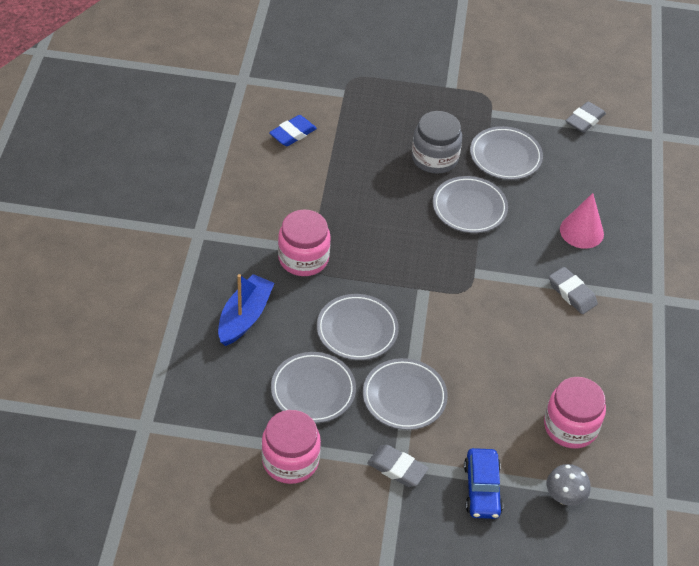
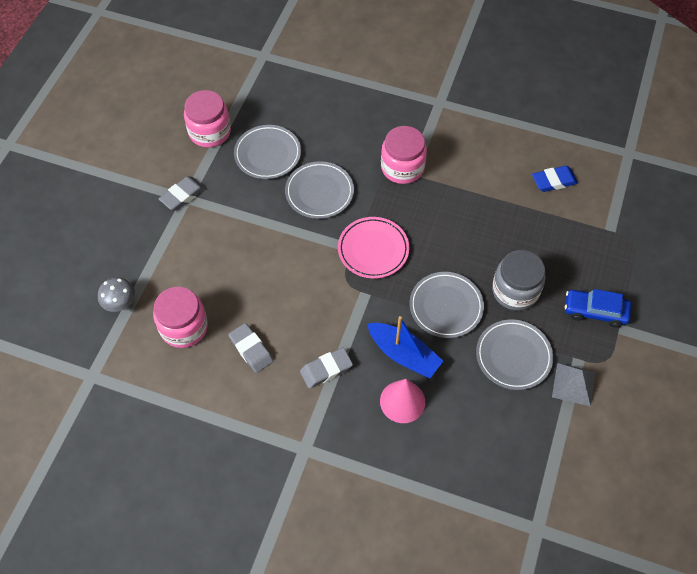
camera: 105 degrees right, 10 degrees up
(244, 317) = (348, 121): blue boat -> blue boat (403, 355)
(293, 134) = (554, 181): blue eraser -> blue eraser turned 75 degrees counterclockwise
(404, 397) = (246, 213): grey plate -> none
(420, 272) = (373, 249): none -> pink plate
(482, 489) = (147, 248): blue car -> blue car (595, 311)
(518, 116) = (573, 384): none -> grey pyramid
(584, 120) = (565, 453): grey eraser -> grey eraser (251, 349)

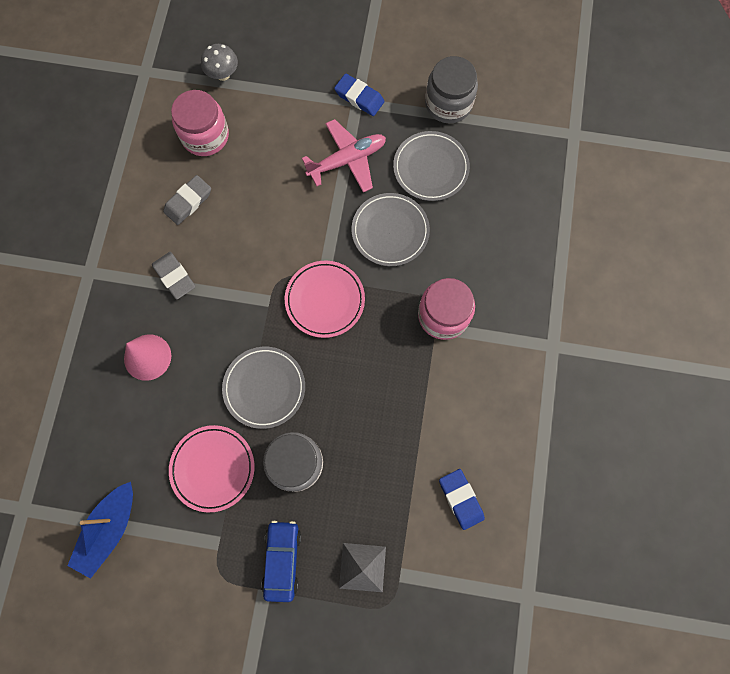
camera: 80 degrees right, 15 degrees up
(182, 195) = (359, 97): grey eraser -> blue eraser
(210, 132) = (448, 103): pink jar -> grey jar
(243, 213) = (347, 160): none -> pink plane
(403, 355) = (200, 351): blue boat -> blue boat (109, 529)
(513, 356) = (213, 468): grey plate -> pink plate
(573, 384) = (186, 538): grey pyramid -> grey pyramid (362, 567)

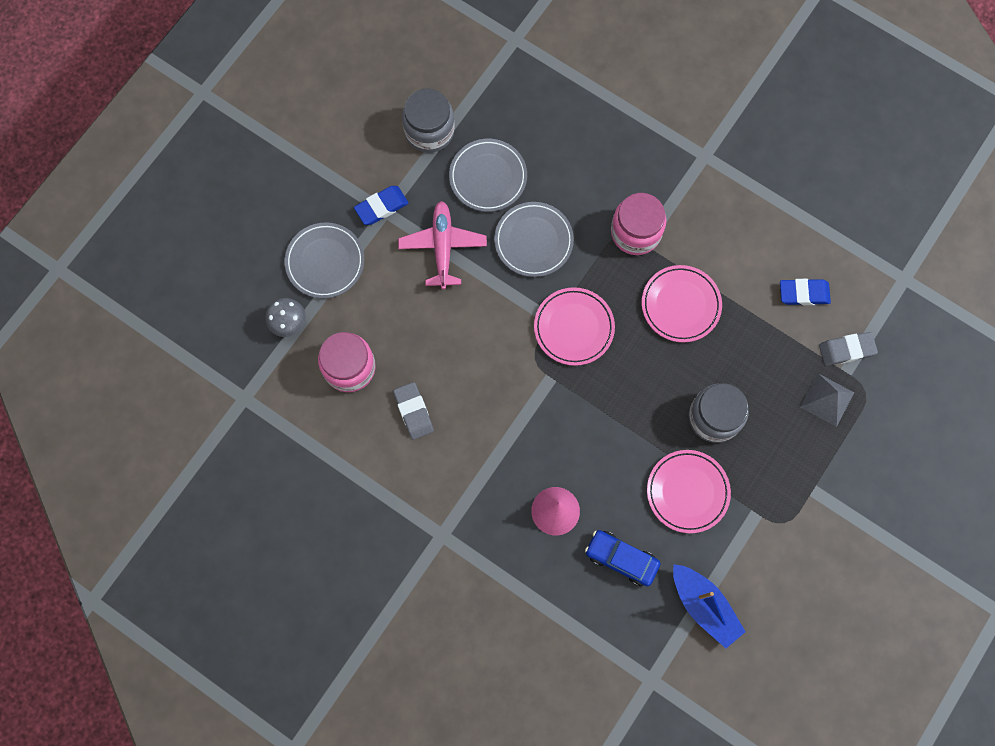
camera: 65 degrees left, 0 degrees up
(174, 277) = (486, 455): grey eraser -> grey eraser (846, 350)
(264, 388) = (633, 416): grey plate -> grey plate (325, 262)
(282, 560) = (793, 464): blue car -> blue car (621, 559)
(392, 386) = (680, 305): none -> pink plate

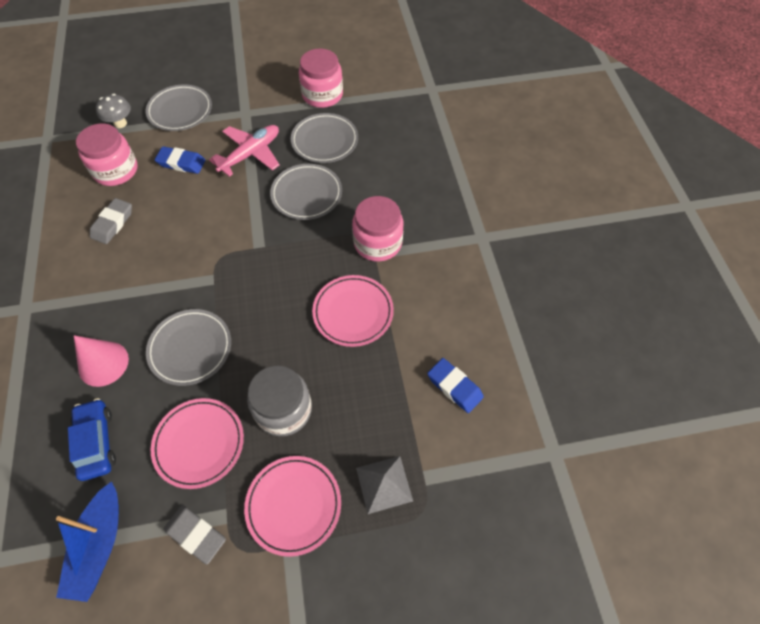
camera: 45 degrees right, 15 degrees down
(381, 207) = (246, 109): blue eraser -> blue eraser (181, 163)
(429, 131) = (322, 95): grey jar -> pink jar
(574, 327) = (266, 263): pink plate -> pink plate (293, 505)
(601, 441) = (190, 348): none -> grey plate
(846, 350) = (443, 461): grey eraser -> grey eraser (196, 534)

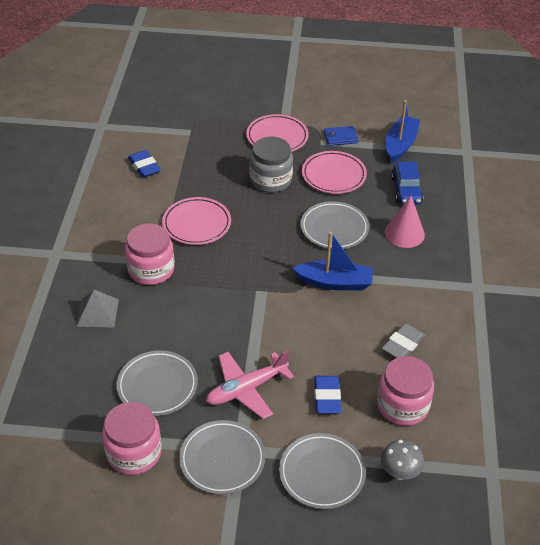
camera: 165 degrees left, 15 degrees down
(181, 163) = (327, 397): blue eraser -> blue eraser turned 60 degrees clockwise
(184, 274) = (334, 282): none -> blue boat
(196, 534) = (340, 137): grey eraser -> blue wallet
(306, 194) = (200, 329): grey plate -> grey plate (222, 459)
(384, 484) = (217, 134): grey pyramid -> grey pyramid (97, 312)

